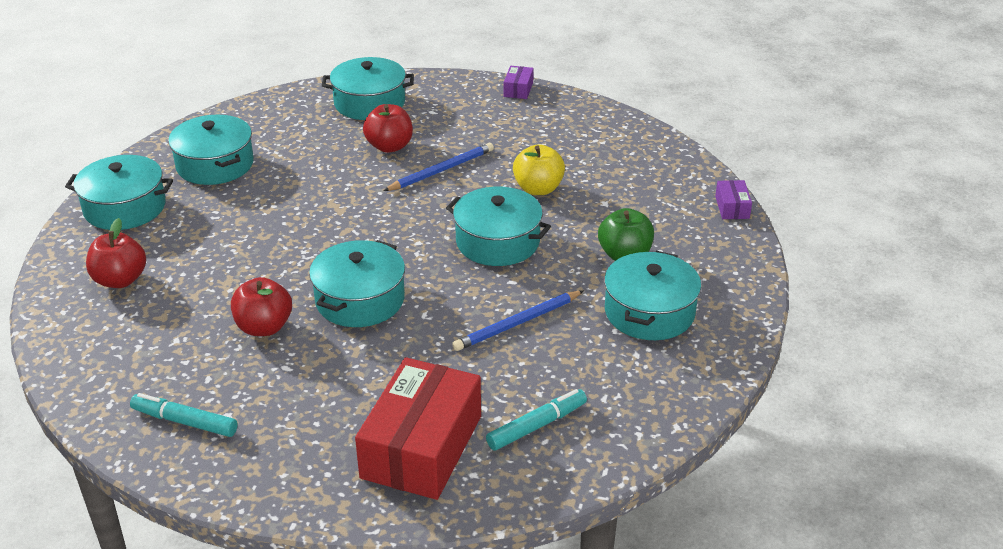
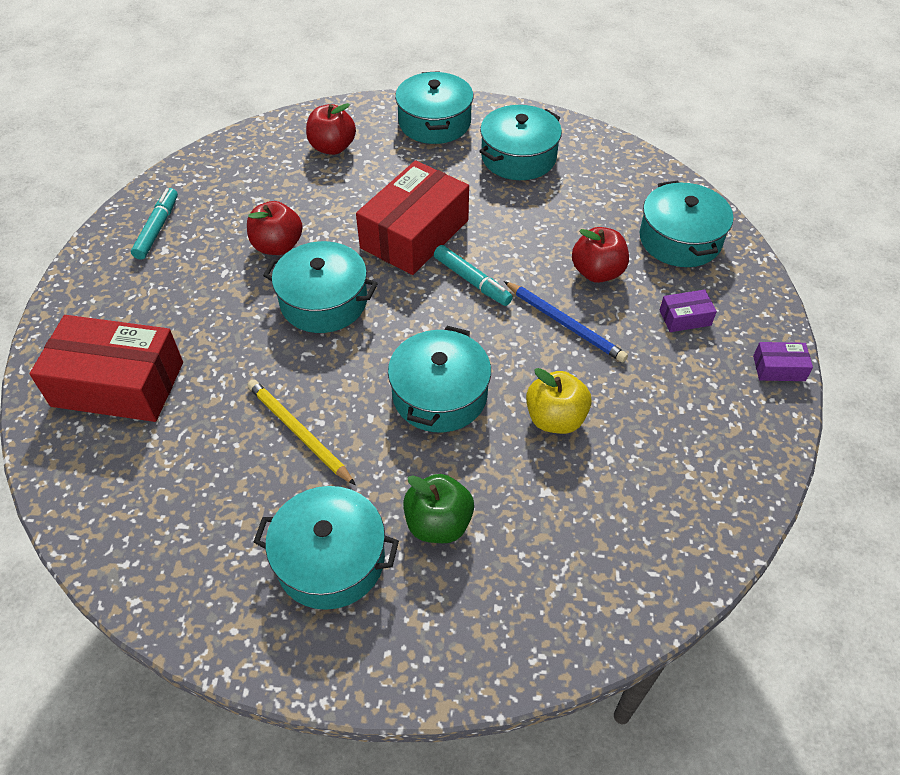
camera: 80 degrees right, 15 degrees up
(292, 236) = (414, 234): none -> red box
(517, 323) = (298, 432): blue pencil -> yellow pencil
(537, 426) = (141, 470): turquoise marker -> turquoise marker (472, 281)
(732, 207) = (578, 650): purple box -> purple box (685, 318)

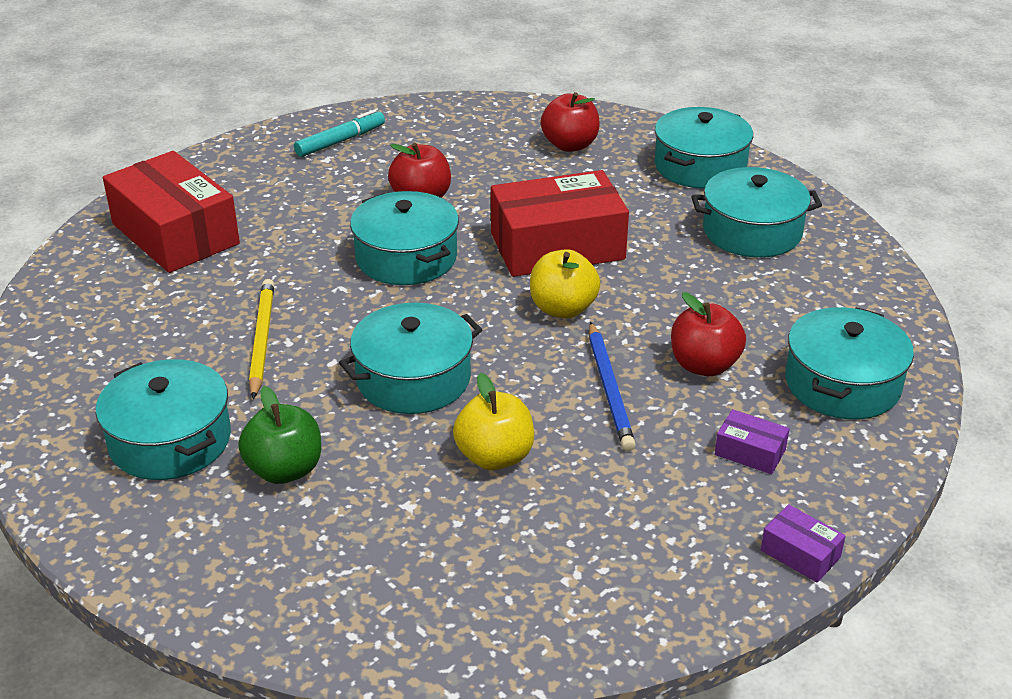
camera: 40 degrees right, 15 degrees down
(472, 281) = (563, 309): turquoise marker -> yellow apple

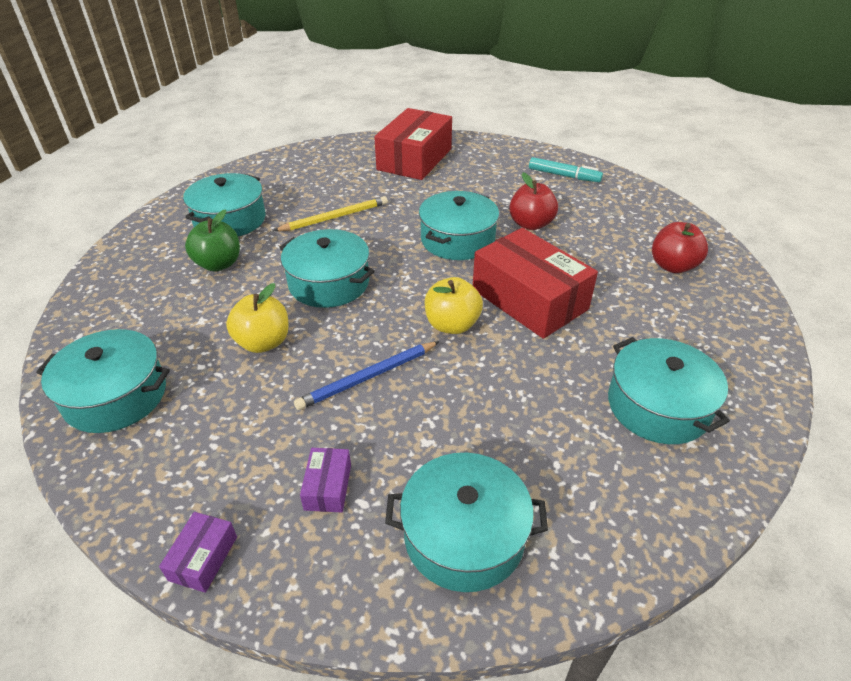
camera: 65 degrees right, 5 degrees up
(700, 166) = (727, 345): turquoise pot -> turquoise pot (116, 396)
(704, 365) = (431, 425): red apple -> none

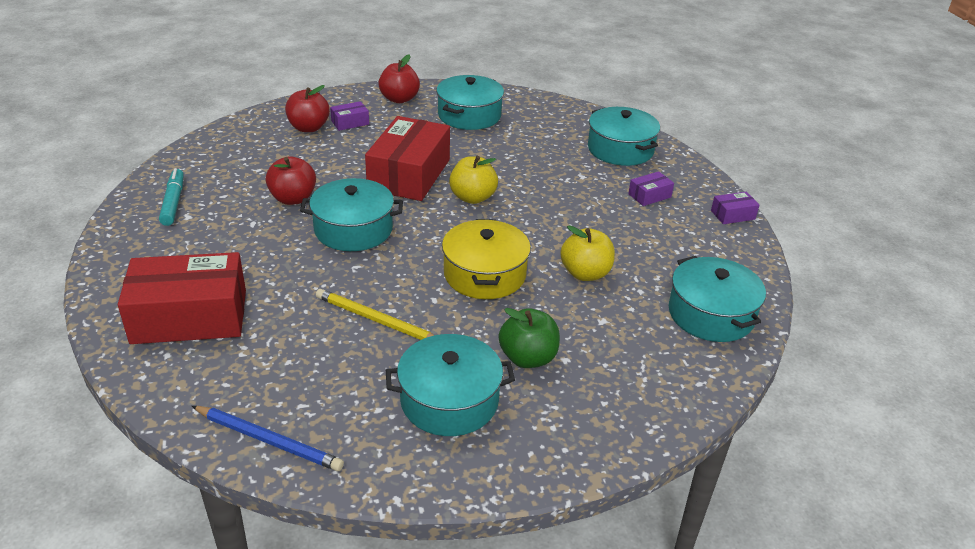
camera: 125 degrees left, 5 degrees down
(329, 283) = (485, 274): turquoise pot -> yellow pot
(368, 377) = (561, 213): blue pencil -> blue pencil (269, 440)
(675, 296) = (350, 122): none -> purple box
(734, 357) = (399, 99): none -> red apple

